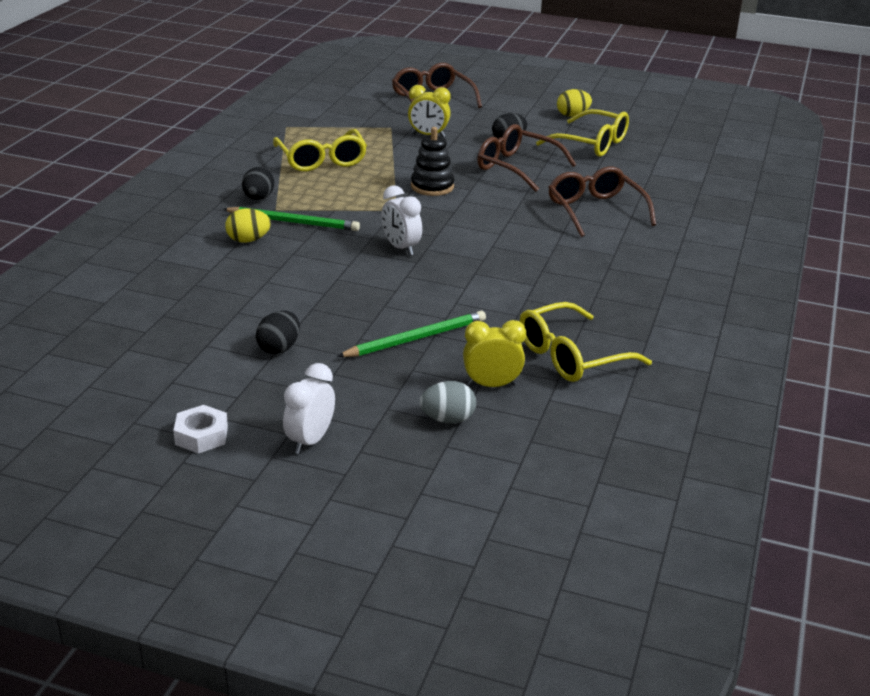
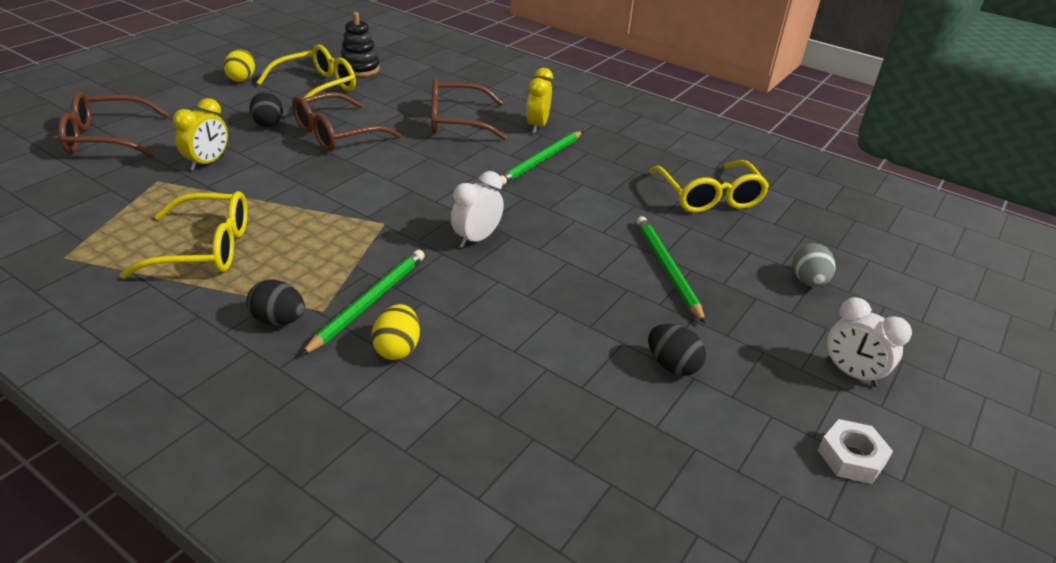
camera: 75 degrees left, 5 degrees up
(401, 248) = (476, 239): white clock -> white clock turned 150 degrees clockwise
(432, 186) = (343, 189): black stacking toy -> black stacking toy (360, 69)
(491, 385) = (753, 246): yellow clock -> yellow clock (537, 126)
(559, 259) = (541, 160): none -> green pencil

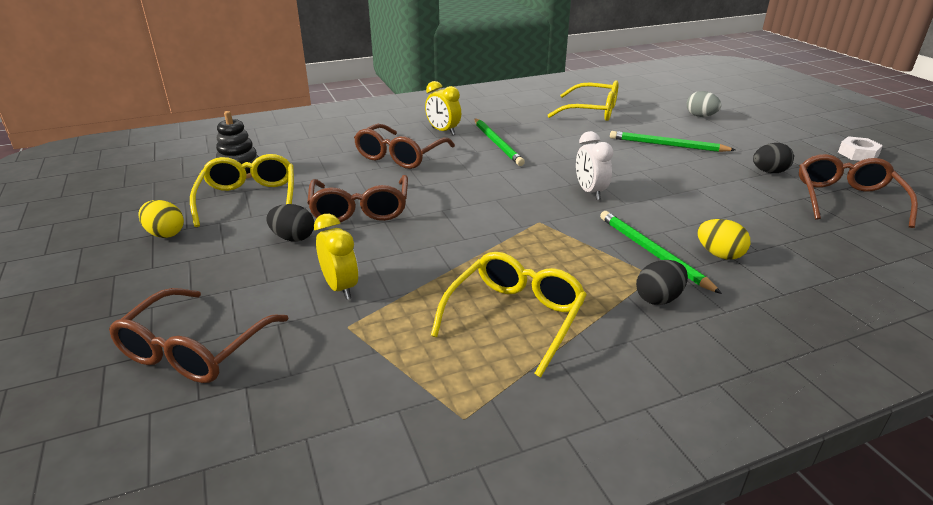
camera: 55 degrees left, 5 degrees down
(651, 449) = (846, 199): none -> brown glasses
(851, 373) = (789, 133): white clock -> none

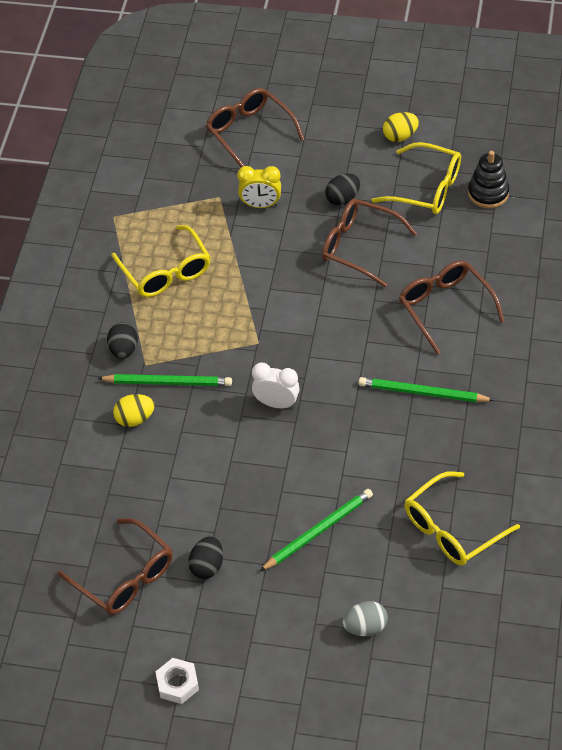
camera: 125 degrees right, 20 degrees up
(443, 131) = (484, 365): yellow clock -> none

